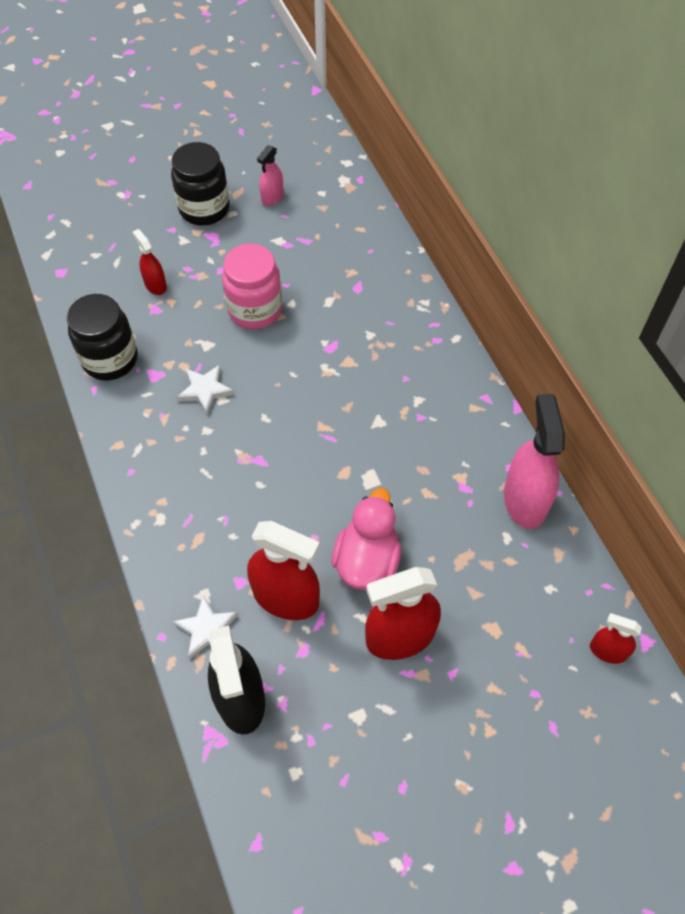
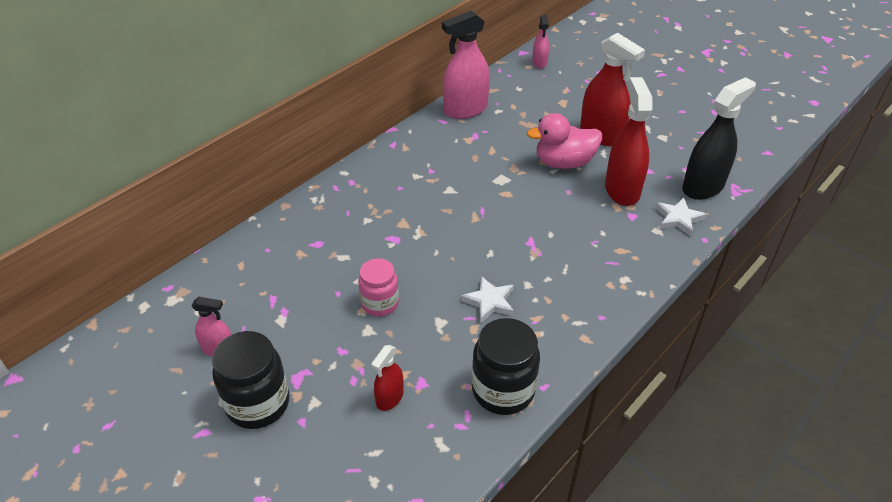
camera: 115 degrees left, 15 degrees down
(255, 310) = (380, 303): pink jar -> pink jar, size x0.66
(607, 651) = (539, 63): red spray bottle -> pink spray bottle

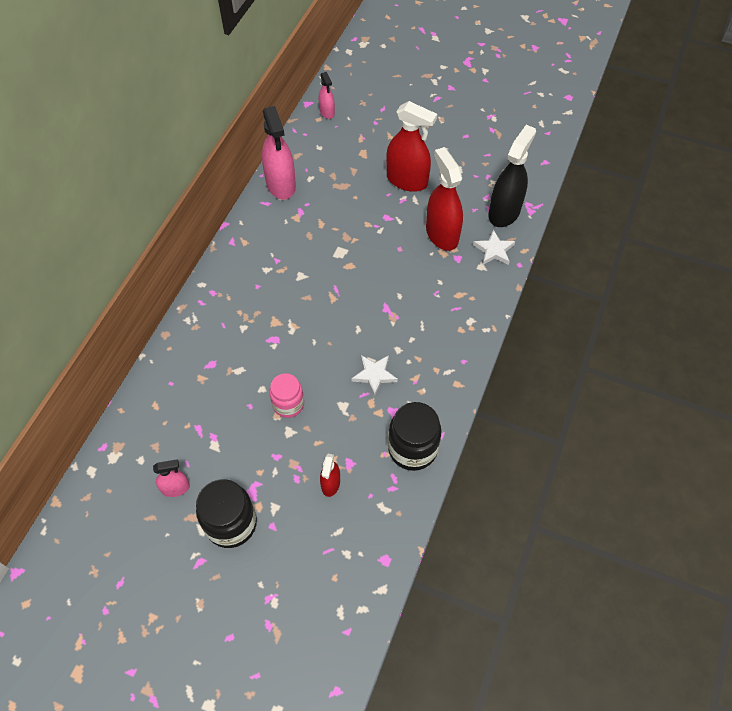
camera: 20 degrees left, 15 degrees up
(465, 109) = (281, 185): pink spray bottle -> pink spray bottle turned 60 degrees counterclockwise
(564, 162) = (386, 219): pink duck -> none

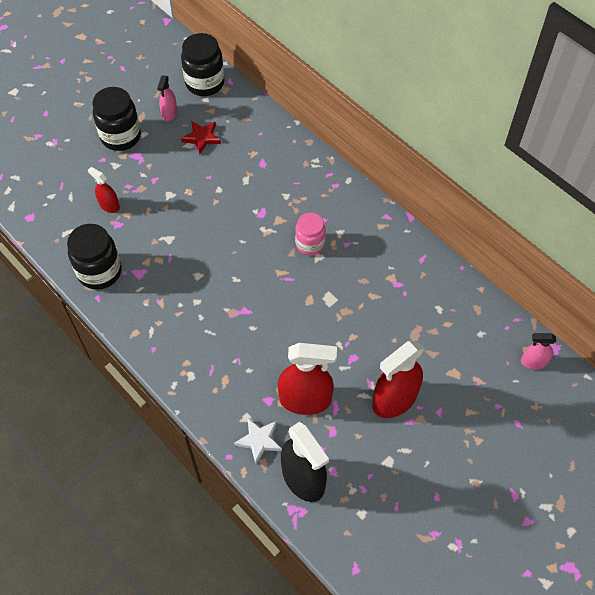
camera: 115 degrees right, 0 degrees up
(115, 472) = (205, 83): none -> black jar
(199, 437) = (202, 138): none -> red star
(281, 185) = (441, 279): pink spray bottle -> none
(288, 404) = (193, 202): pink jar -> pink jar (310, 244)
(374, 375) = (182, 273): white star -> none

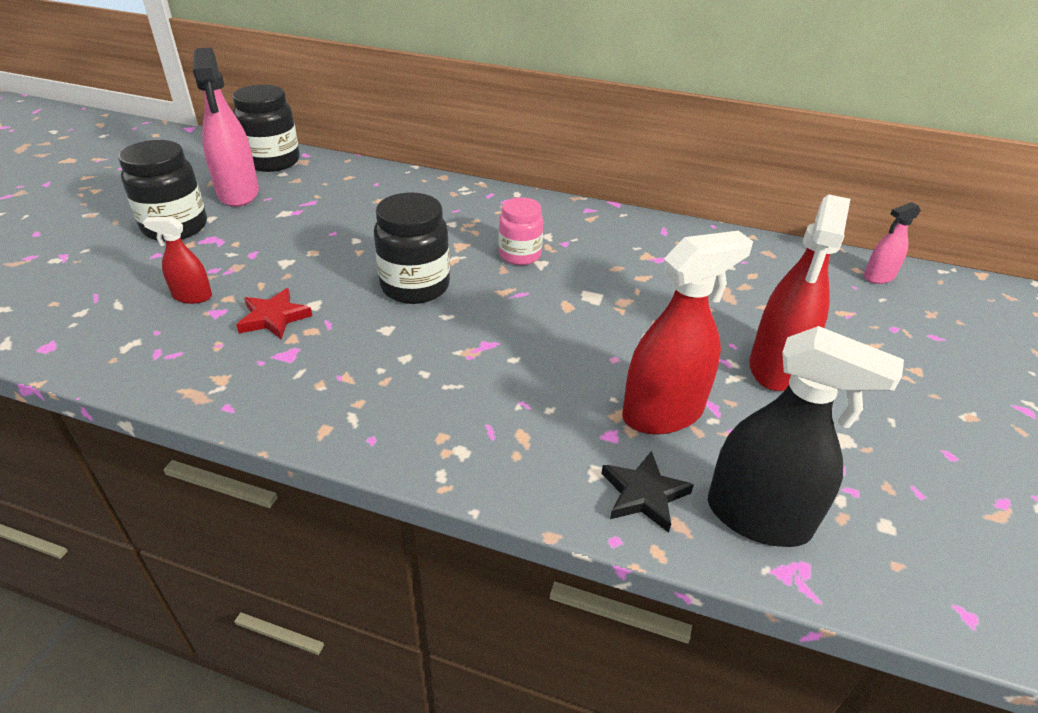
camera: 30 degrees left, 20 degrees down
(100, 272) = (215, 374): black jar -> black jar (415, 286)
(169, 113) = (238, 193): pink spray bottle -> pink spray bottle, size x1.91
(202, 138) = (299, 203): red star -> red star (274, 318)
(259, 440) = (644, 494): white star -> black star

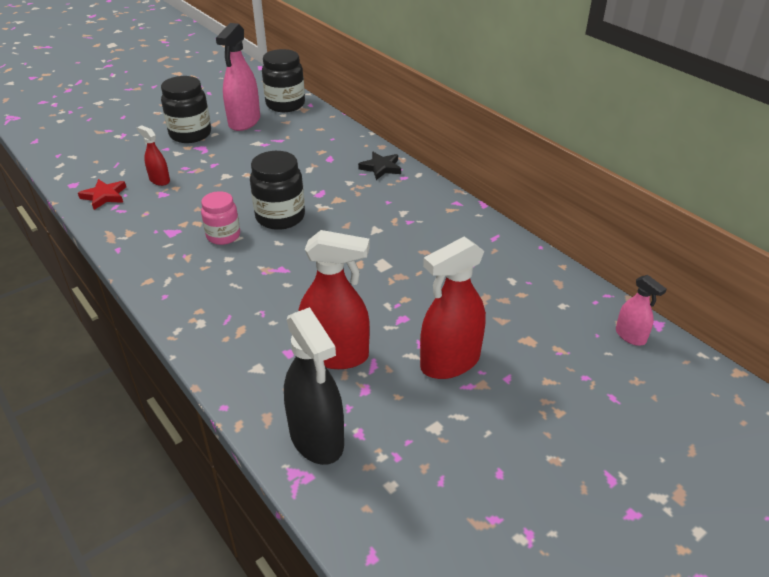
camera: 35 degrees right, 0 degrees up
(274, 318) = (186, 208): red star -> red star (104, 196)
(520, 255) = (368, 219): pink jar -> pink jar (223, 236)
(644, 494) = (268, 392): black star -> black star (381, 168)
(878, 277) = (630, 336): pink spray bottle -> pink spray bottle turned 135 degrees counterclockwise

